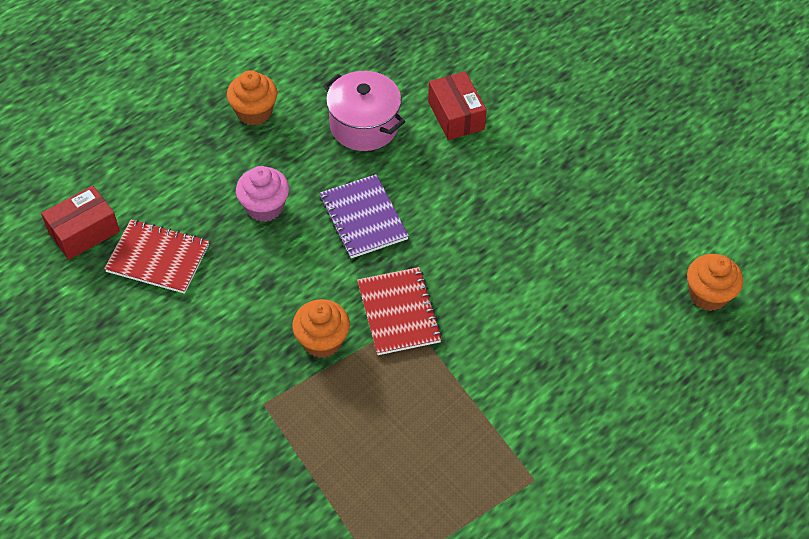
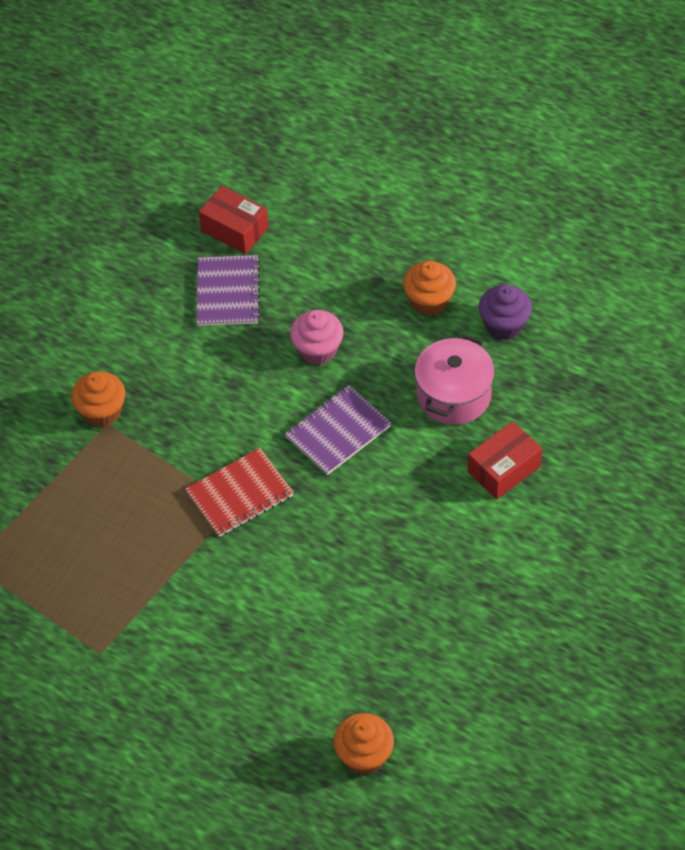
camera: 75 degrees right, 0 degrees up
(158, 258) = (228, 292): red notebook -> purple notebook
(308, 71) = (504, 325): none -> purple cupcake
(322, 341) = (186, 445): orange cupcake -> orange cupcake (102, 412)

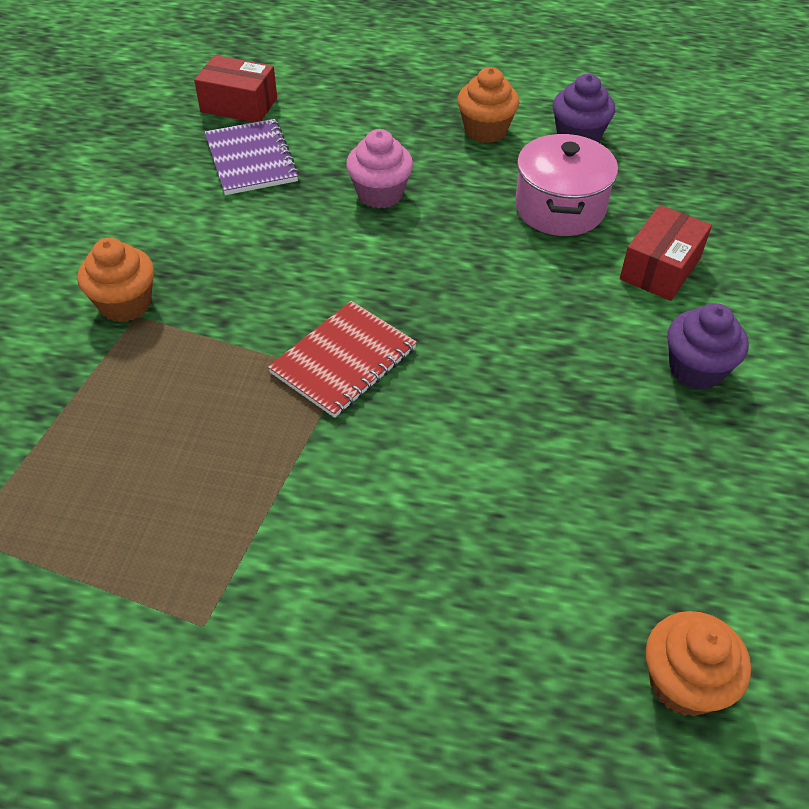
camera: 20 degrees left, 5 degrees down
(338, 432) = (441, 268): purple notebook -> none
(484, 559) = (696, 369): none -> purple cupcake

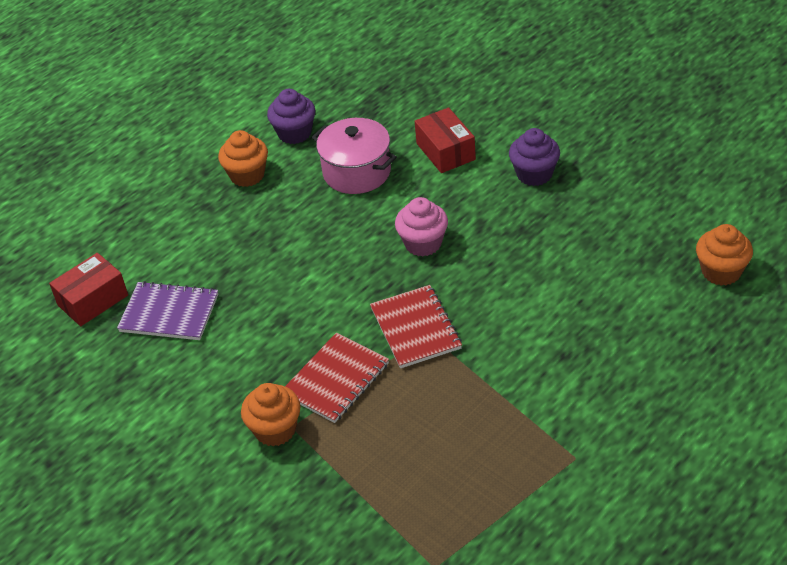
camera: 55 degrees left, 5 degrees down
(224, 323) = (336, 379): none -> red notebook
(380, 194) = (269, 255): pink cupcake -> pink cupcake (423, 243)

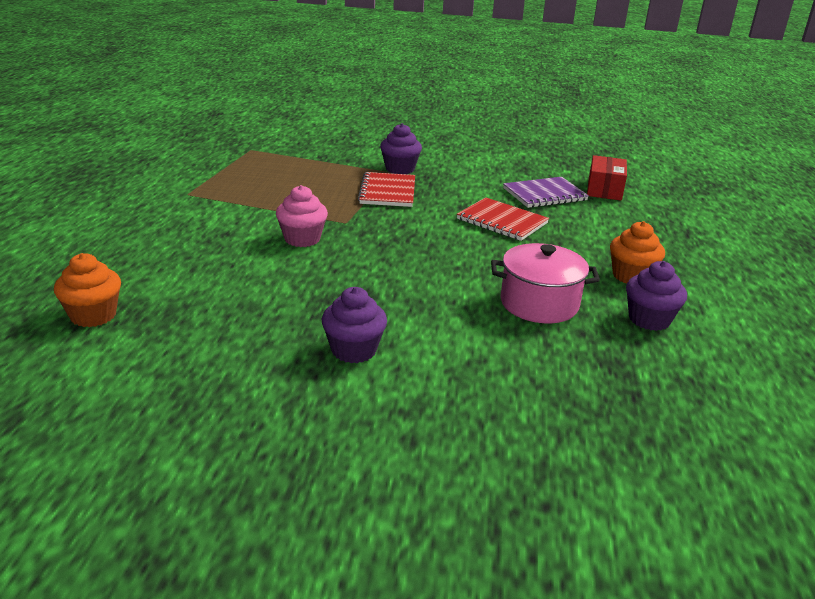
camera: 140 degrees right, 15 degrees down
(275, 430) = (400, 169): orange cupcake -> purple cupcake
(415, 328) = (359, 223): red notebook -> red notebook (502, 221)
(423, 243) = (409, 269): pink cupcake -> pink cupcake (302, 239)
(445, 151) = (474, 345): red box -> none

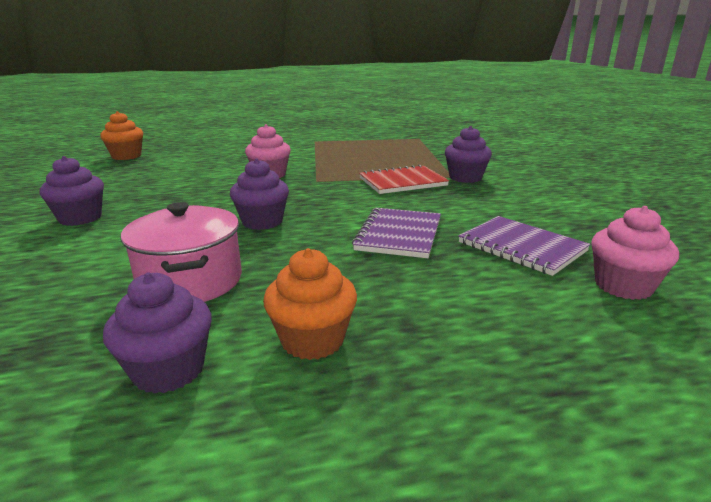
camera: 70 degrees right, 5 degrees down
(439, 262) = (262, 222): none -> purple cupcake
(502, 221) = (399, 234): red notebook -> purple notebook
(604, 189) = (623, 286): red box -> pink cupcake

